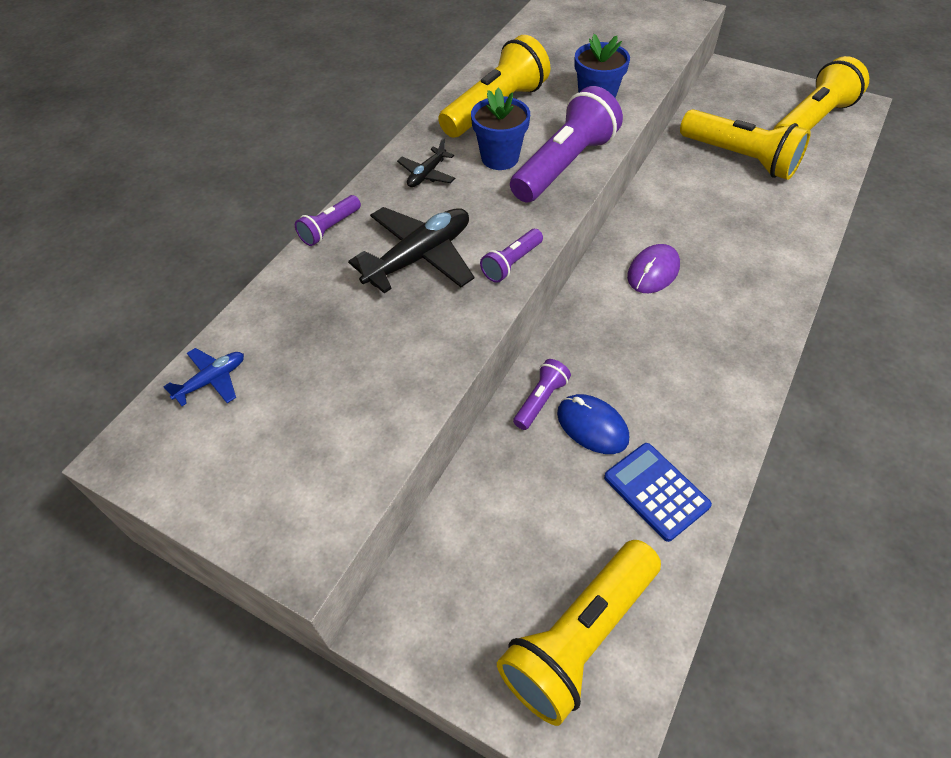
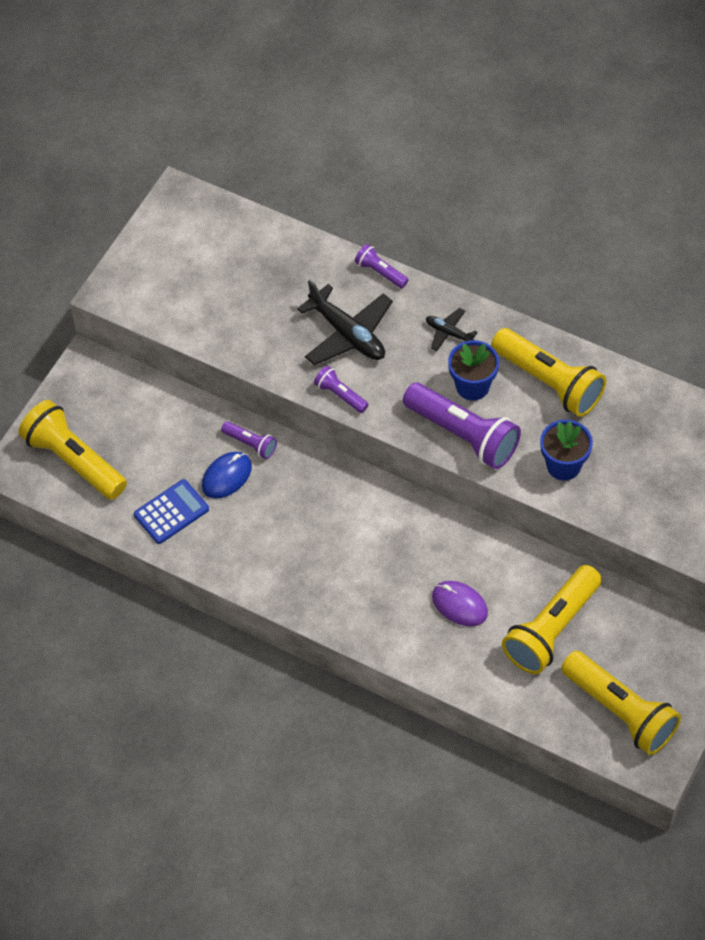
camera: 90 degrees right, 5 degrees up
(212, 380) = (232, 226): blue plane -> none
(653, 272) = (386, 533): purple mouse -> purple mouse (459, 605)

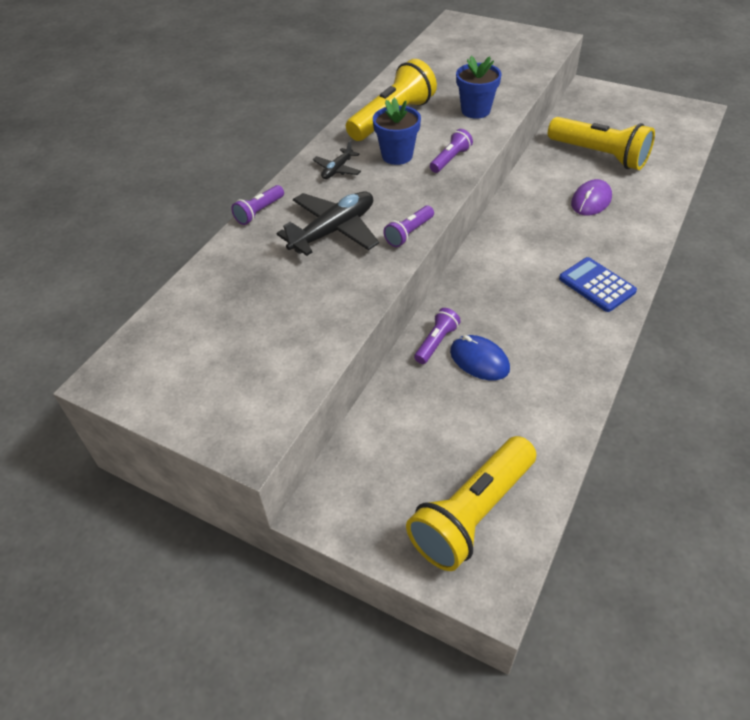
camera: 90 degrees left, 10 degrees down
(171, 512) = (533, 406): blue calculator -> blue calculator (597, 285)
(463, 435) = (450, 159): purple flashlight -> purple flashlight, size x0.48
(620, 711) = (659, 125): yellow flashlight -> none

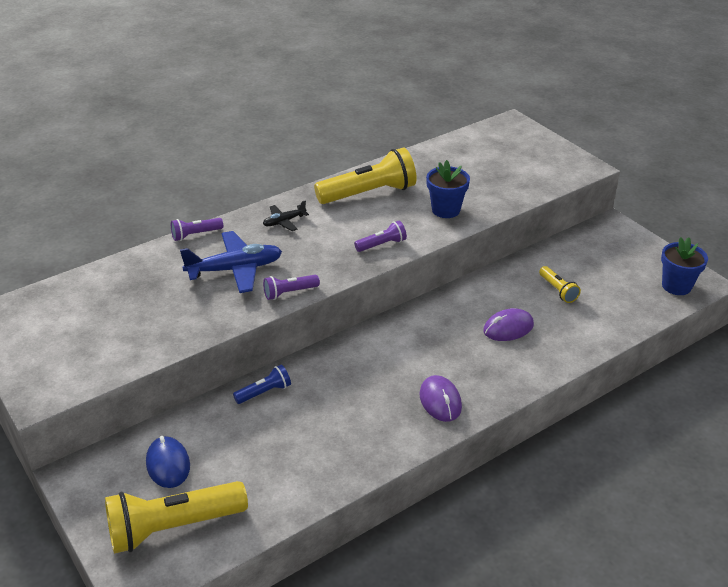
camera: 25 degrees right, 10 degrees down
(333, 231) = (235, 269): black plane -> blue plane
(397, 155) = (342, 226): blue flower pot -> blue flower pot (676, 286)
(436, 342) = (264, 392): purple flashlight -> blue flashlight
(479, 360) = (284, 420): blue mouse -> blue mouse (168, 464)
(597, 285) = (440, 401): blue calculator -> purple mouse
(599, 155) = (558, 290): yellow flashlight -> yellow flashlight, size x0.48

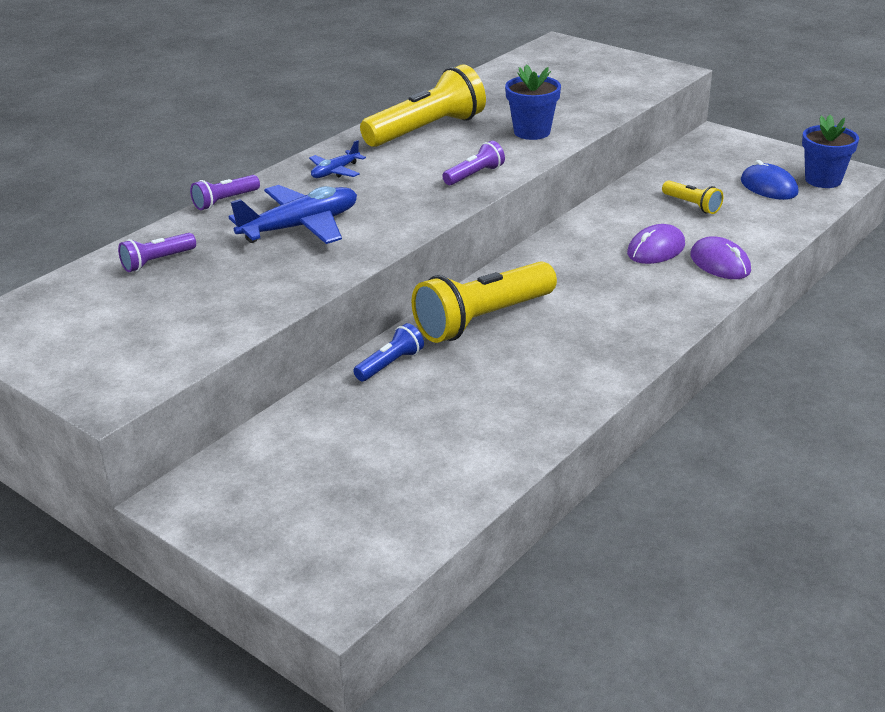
camera: 15 degrees left, 5 degrees down
(168, 464) = (304, 462): blue mouse -> blue mouse (768, 187)
(173, 527) = (350, 527): yellow flashlight -> yellow flashlight (482, 320)
(284, 221) = (335, 171): black plane -> blue plane
(289, 293) = (386, 238): purple flashlight -> purple flashlight (157, 261)
(440, 401) = (618, 333): purple mouse -> purple mouse (720, 263)

